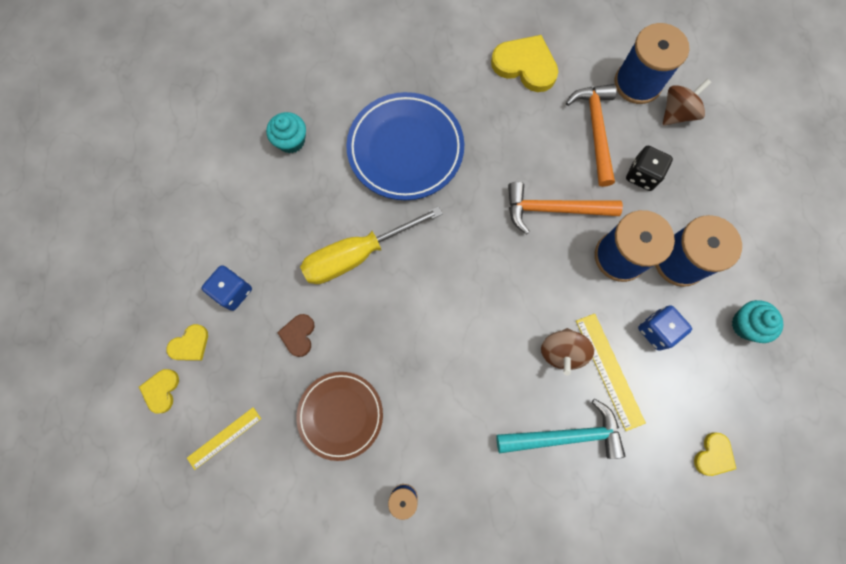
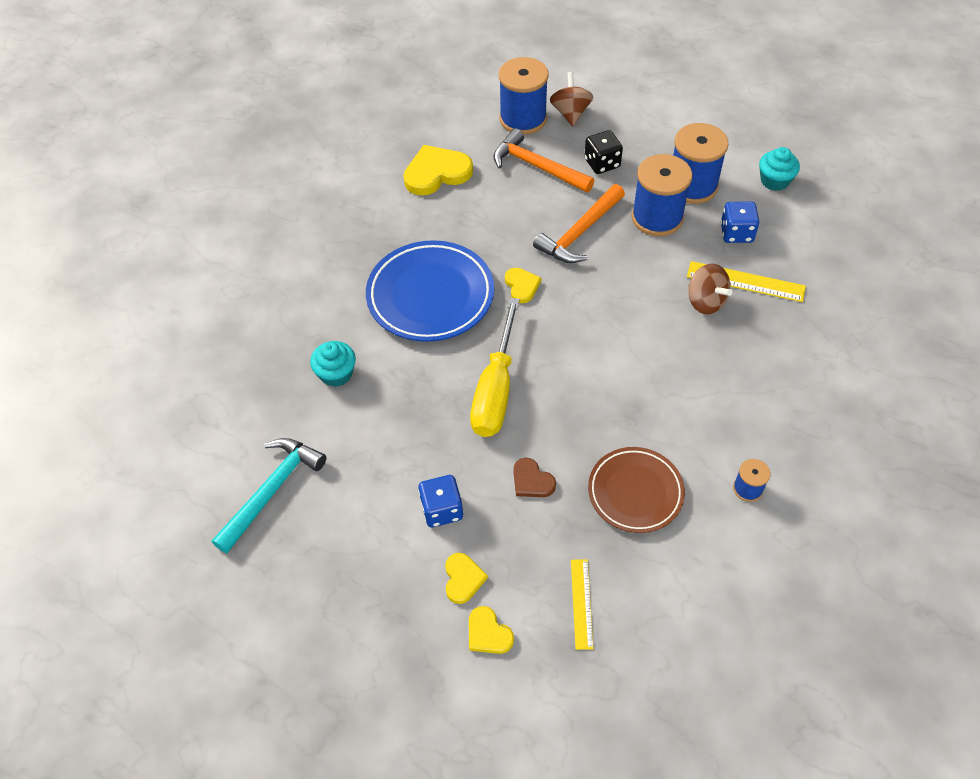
camera: 50 degrees left, 20 degrees down
(566, 435) = (778, 342): turquoise hammer -> turquoise hammer (272, 490)
(713, 455) = (861, 262): yellow heart -> yellow heart (522, 286)

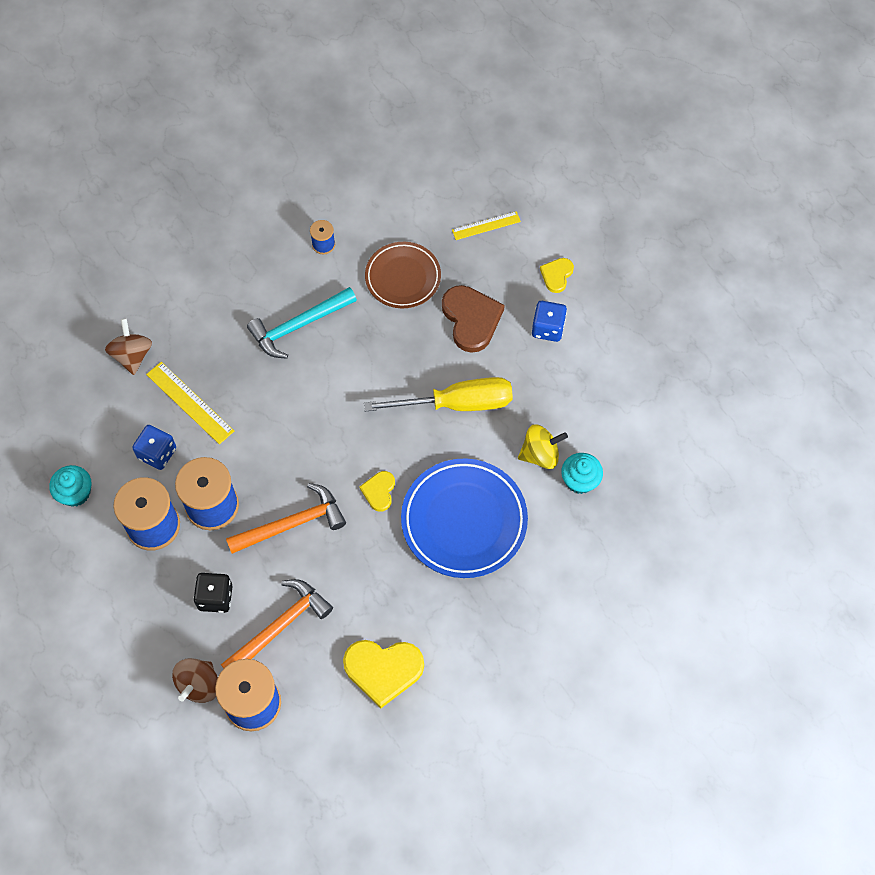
camera: 155 degrees left, 10 degrees up
(272, 490) = (668, 401): turquoise hammer -> turquoise hammer (298, 326)
(387, 380) = (540, 454): none -> yellow spinning top
(488, 633) = (557, 235): yellow heart -> none
(496, 390) = (457, 403): yellow screwdriver -> yellow screwdriver turned 45 degrees clockwise
(532, 481) = (471, 319): brown heart -> brown heart, size x1.83
(537, 166) = (280, 626): orange hammer -> orange hammer turned 105 degrees counterclockwise
(581, 603) = (486, 225): yellow ruler -> yellow ruler turned 45 degrees clockwise
(705, 302) = (237, 400): brown spinning top -> brown spinning top (132, 355)

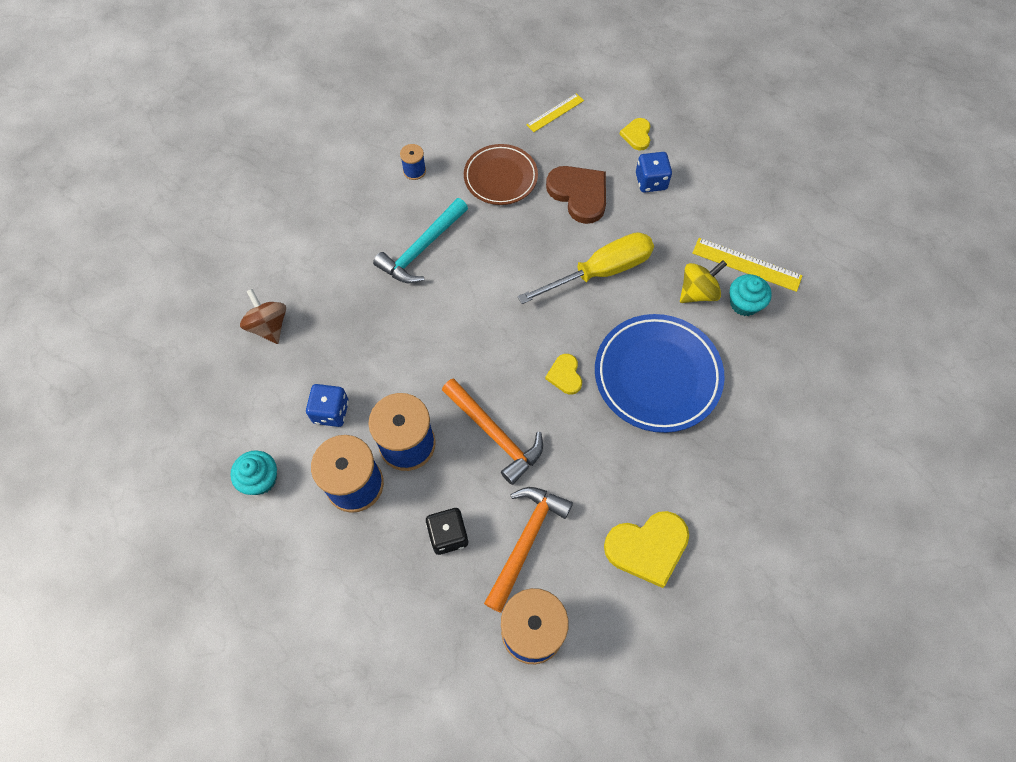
camera: 20 degrees left, 0 degrees up
(190, 402) = (344, 352): yellow ruler -> yellow ruler (746, 264)
(199, 685) = (469, 633): brown spinning top -> none
(292, 524) = (495, 434): orange hammer -> orange hammer turned 90 degrees clockwise

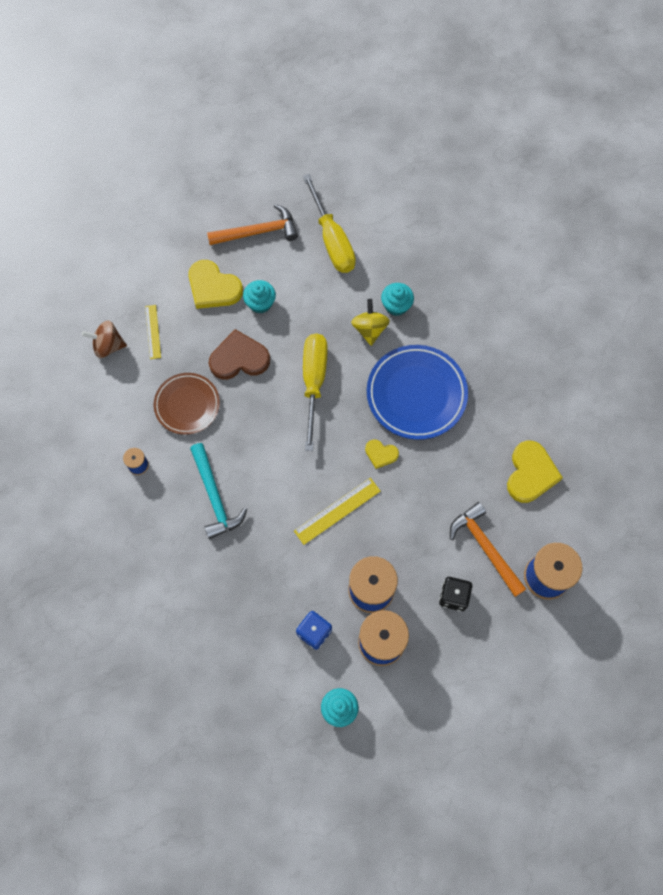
camera: 60 degrees left, 5 degrees up
(269, 326) = (212, 645): brown spinning top -> brown spinning top (108, 346)
(495, 434) = (398, 526): orange hammer -> orange hammer (258, 232)
(637, 135) = (213, 287): yellow heart -> yellow heart, size x1.83
(651, 181) = (260, 303): blue dice -> turquoise cupcake
(746, 264) = (367, 284): yellow ruler -> yellow ruler (337, 511)
(769, 207) = (332, 240): none -> yellow screwdriver

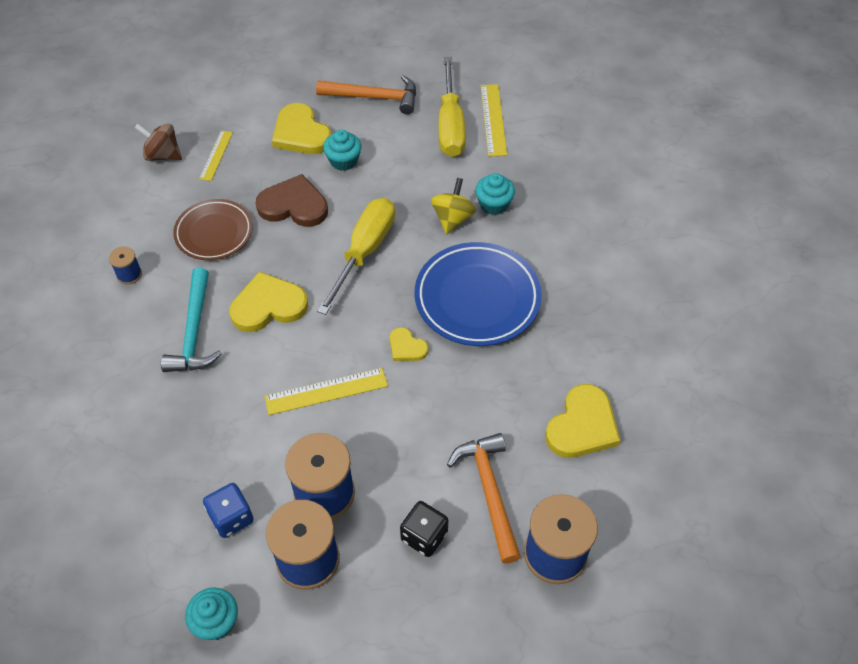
camera: 20 degrees right, 15 degrees down
(261, 455) = (268, 306): none -> yellow heart
(364, 223) = (493, 119): none -> yellow ruler

